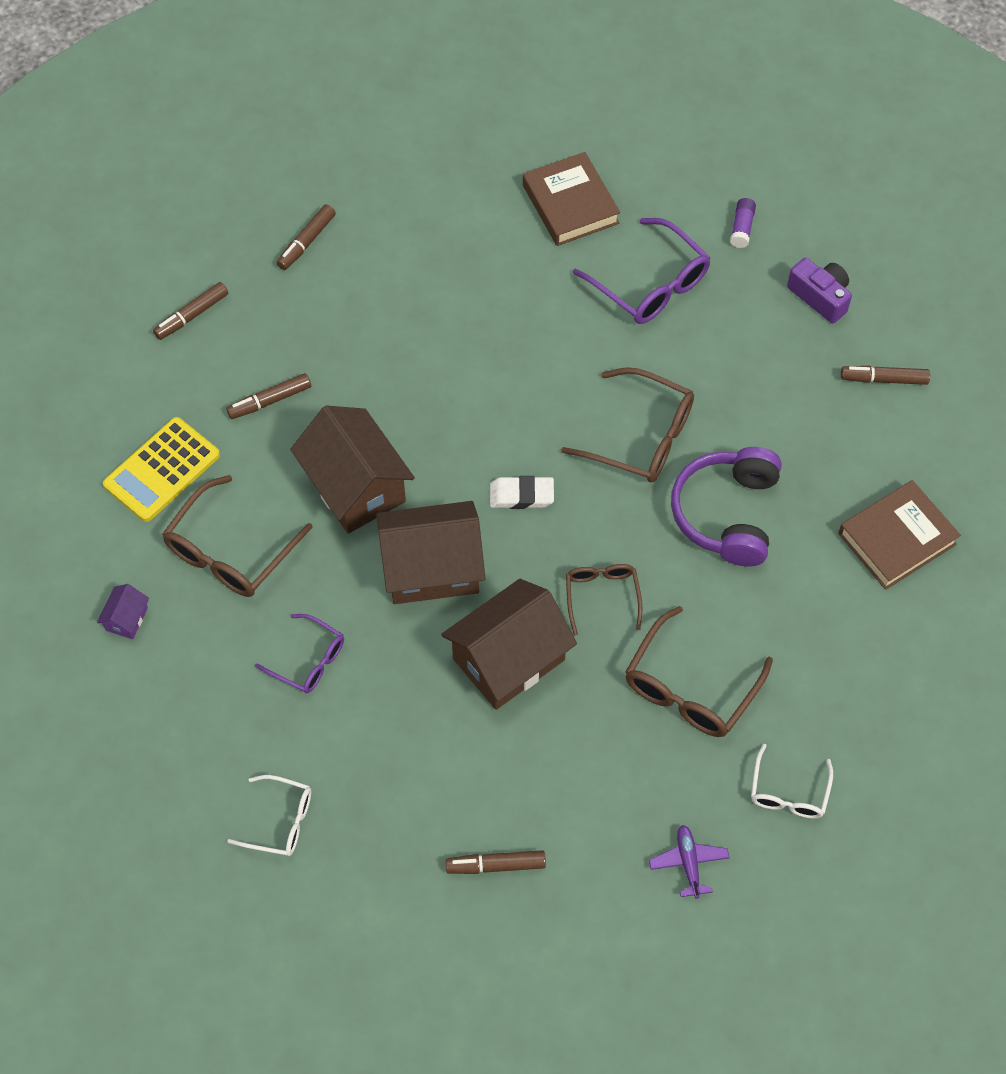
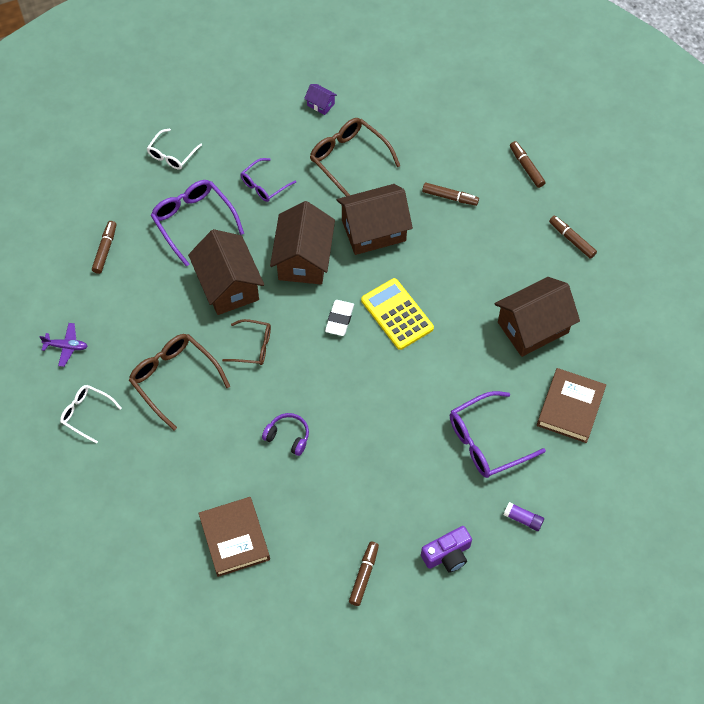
camera: 105 degrees right, 0 degrees up
(162, 470) = (415, 135): yellow calculator -> yellow calculator (397, 314)
(270, 401) = (450, 197): brown marker -> brown marker turned 120 degrees clockwise
(405, 746) = (193, 221): none -> purple glasses
(462, 263) = (533, 327): none -> brown house
(570, 204) = (570, 408): brown book -> brown book turned 60 degrees counterclockwise
(641, 437) = (362, 401): brown glasses -> none
(727, 514) = (288, 436): purple headphones -> purple headphones, size x0.54

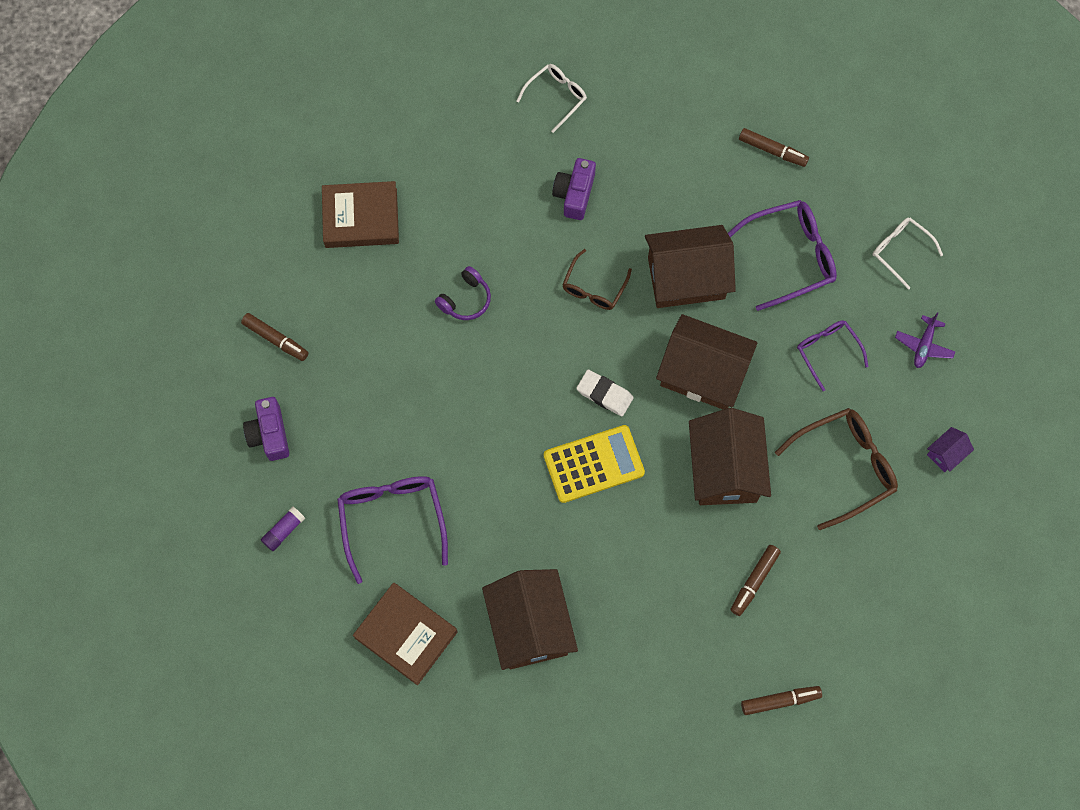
camera: 105 degrees right, 10 degrees up
(66, 346) = (648, 89): purple plane -> purple plane (924, 345)
(174, 379) = (574, 194): brown glasses -> purple camera
(571, 239) = (648, 723): brown marker -> none

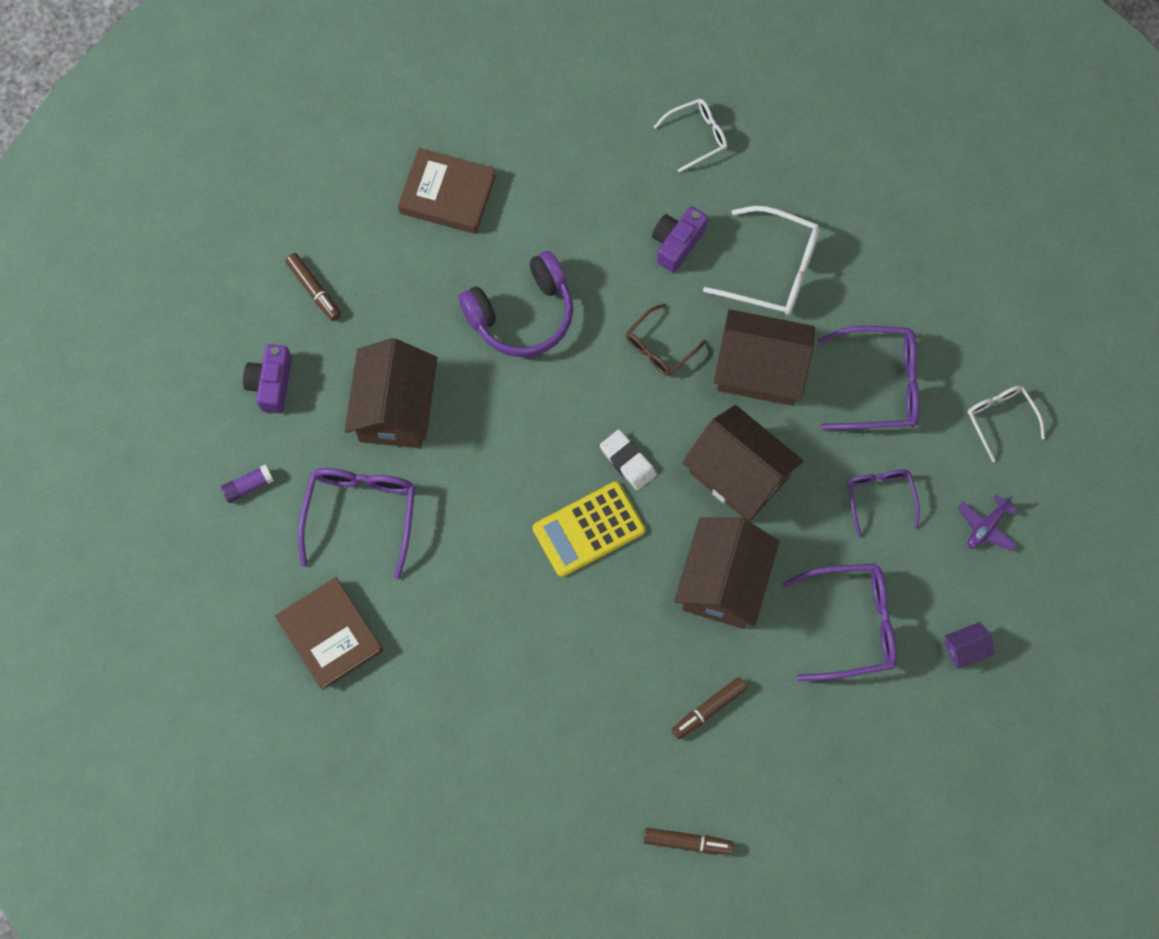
camera: 20 degrees right, 0 degrees up
(465, 299) = (522, 314): purple headphones -> purple headphones, size x1.87
(530, 626) = (459, 672): brown house -> brown house (395, 409)
(594, 464) = (588, 529): yellow calculator -> yellow calculator turned 150 degrees clockwise
(664, 189) = (773, 270): none -> white glasses
(772, 151) = (904, 267): brown marker -> none
(845, 467) = (851, 624): brown glasses -> purple glasses

